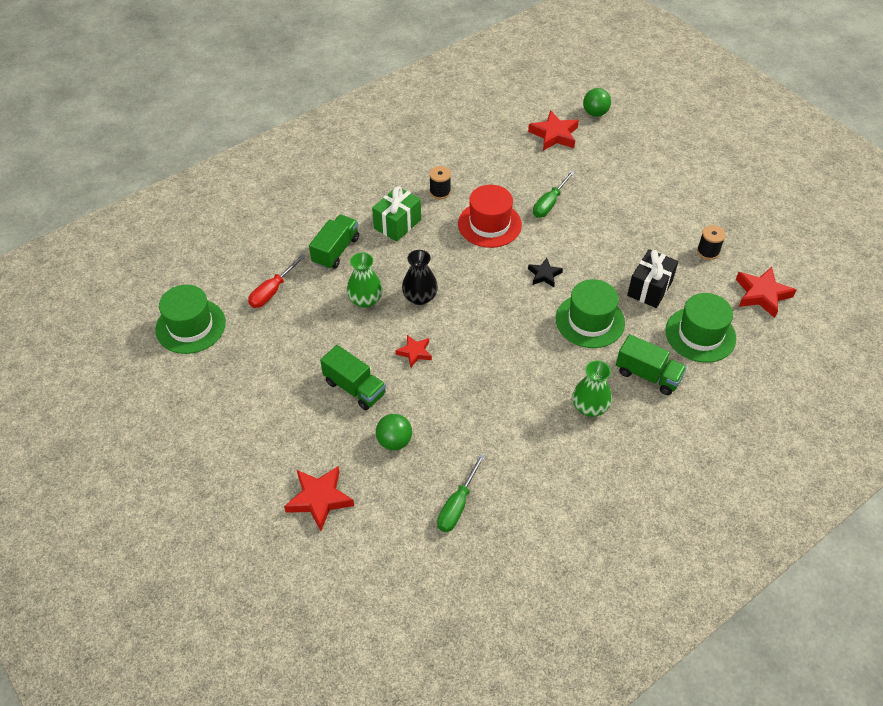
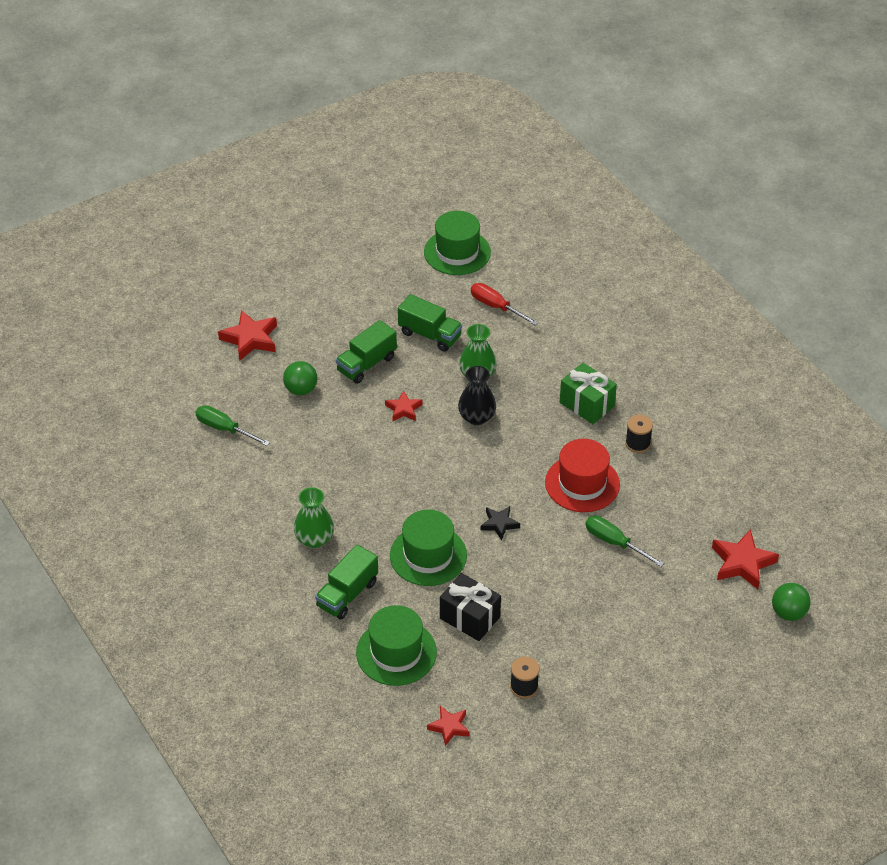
camera: 95 degrees right, 5 degrees down
(336, 251) = (549, 354): green truck -> green truck (430, 335)
(762, 294) = (449, 727): red star -> red star, size x0.60

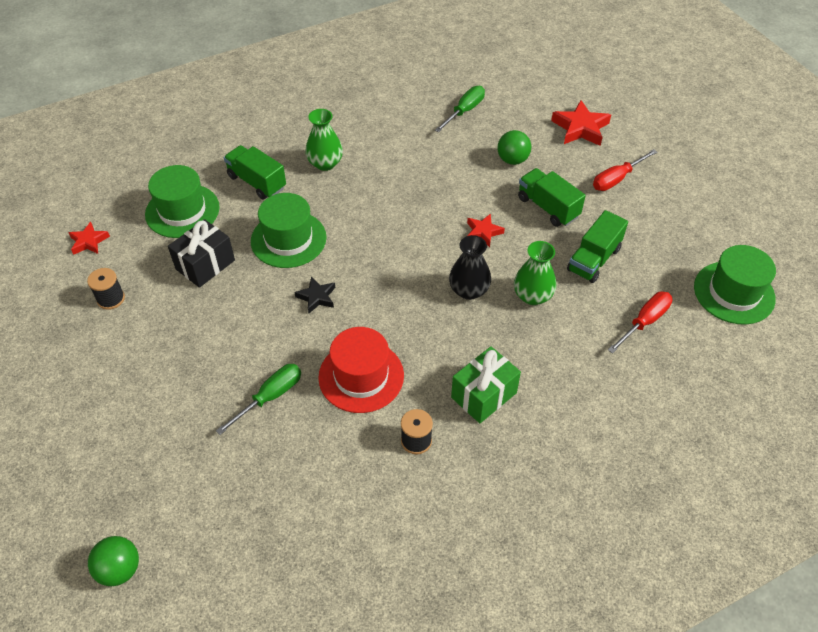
camera: 95 degrees right, 5 degrees up
(324, 316) = (616, 179): none -> red screwdriver
(742, 563) = (209, 529): red star -> none

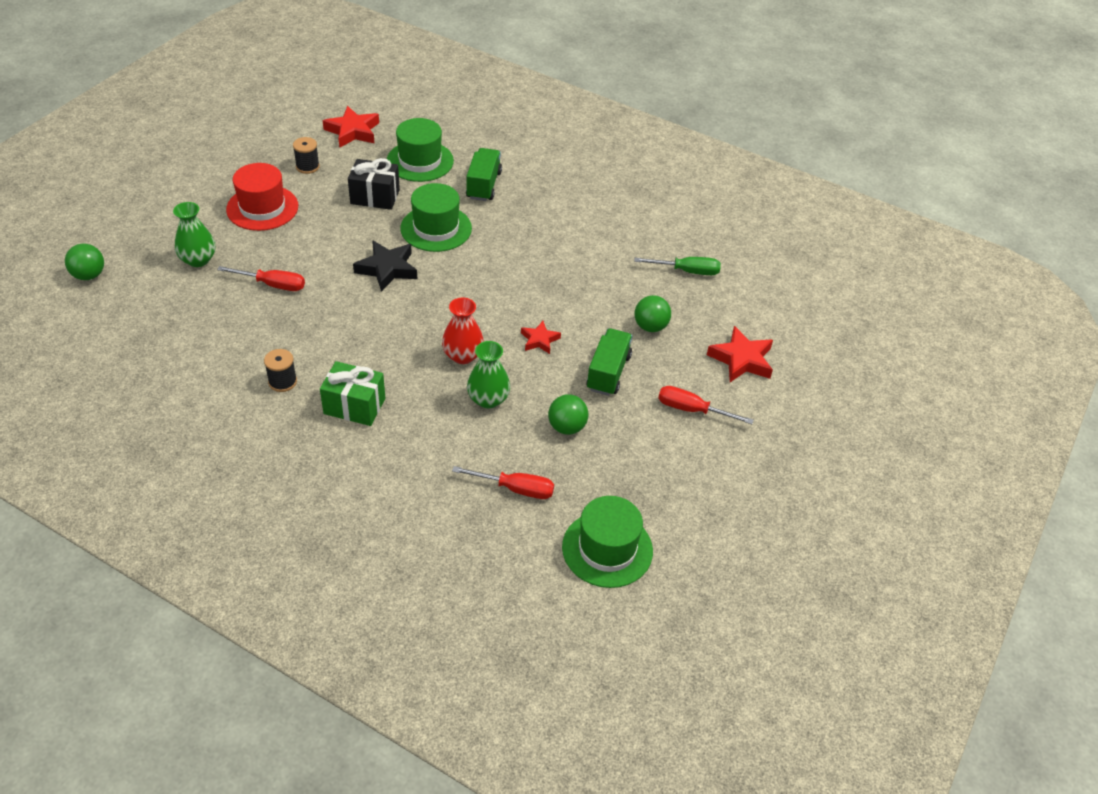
camera: 55 degrees right, 5 degrees down
(89, 241) = (353, 131): red star -> red star, size x1.66
(270, 397) = (273, 285): green screwdriver -> red screwdriver
(317, 297) = (387, 269): black star -> black star, size x1.66
(325, 163) = (539, 213): green vase -> green vase (198, 260)
(361, 376) = (325, 326): red hat -> red hat (262, 208)
(469, 290) = (463, 355): black vase -> red vase
(593, 259) = (567, 427): green truck -> green ball

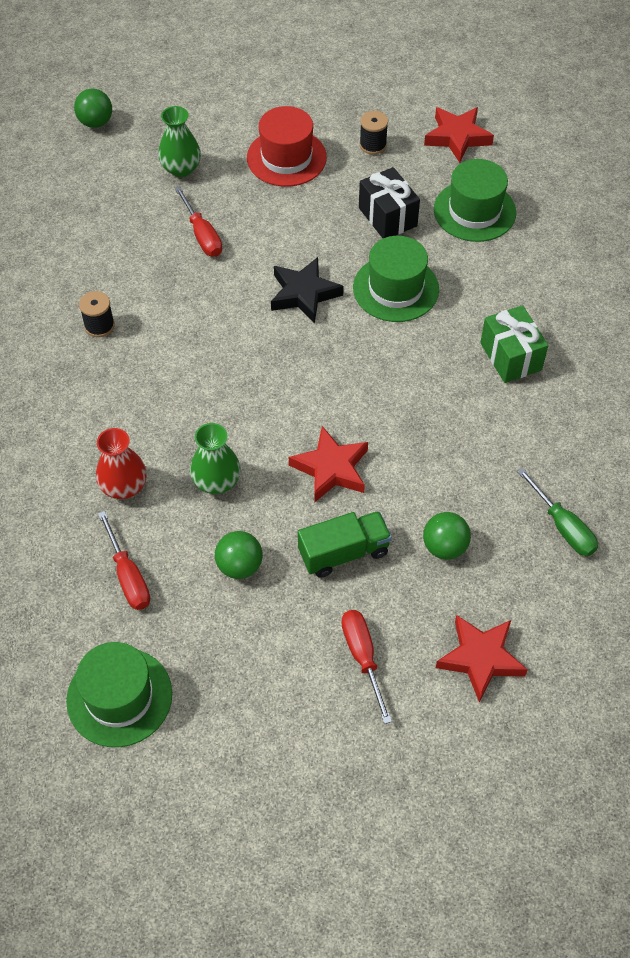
camera: 55 degrees right, 10 degrees up
(354, 406) = (118, 392): green gift -> green gift (510, 356)
(463, 355) = (252, 425): red vase -> red vase (124, 486)
(483, 185) = (497, 279): green truck -> none
(539, 340) = (331, 468): red star -> red star, size x1.66

